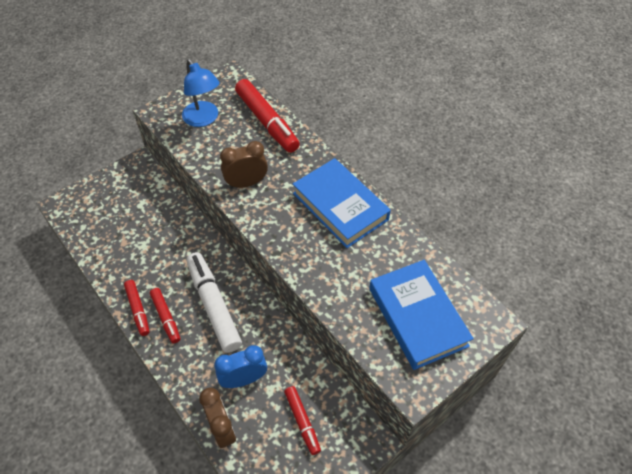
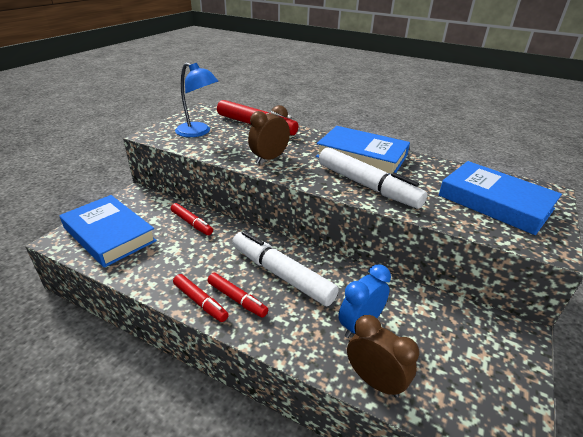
camera: 25 degrees left, 20 degrees down
(100, 211) = (109, 234): none -> blue book
(302, 421) = (447, 341): red marker -> red marker (191, 223)
(311, 252) = (366, 186): none -> white marker

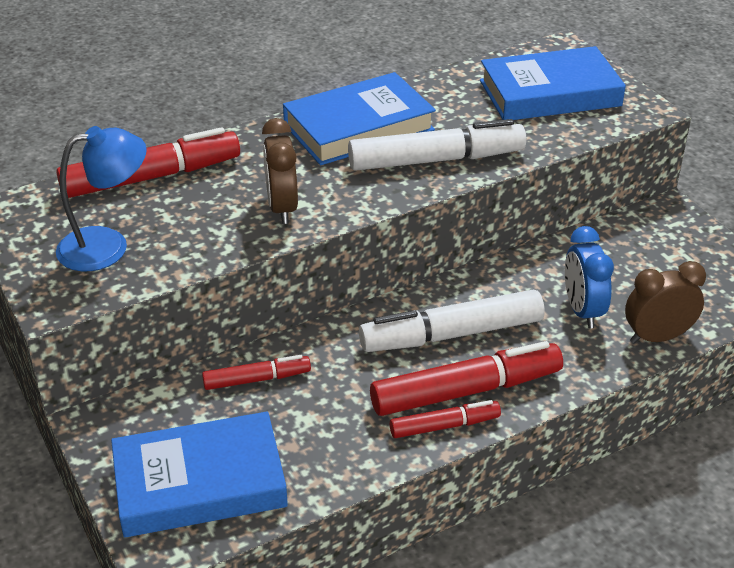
camera: 55 degrees left, 5 degrees up
(237, 299) = (465, 391): red marker -> red marker, size x1.81

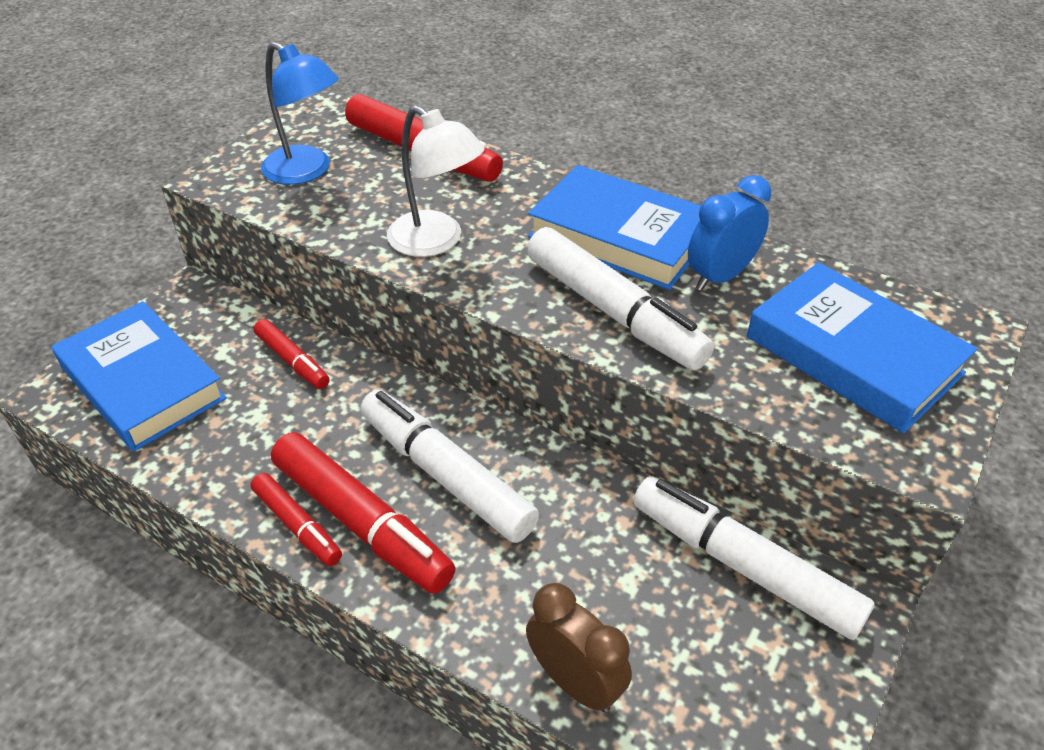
camera: 60 degrees right, 5 degrees up
(282, 208) = (436, 241): brown clock -> white lamp
(582, 311) = (569, 580): blue clock -> blue clock (720, 276)
(617, 238) = (744, 566): none -> white marker

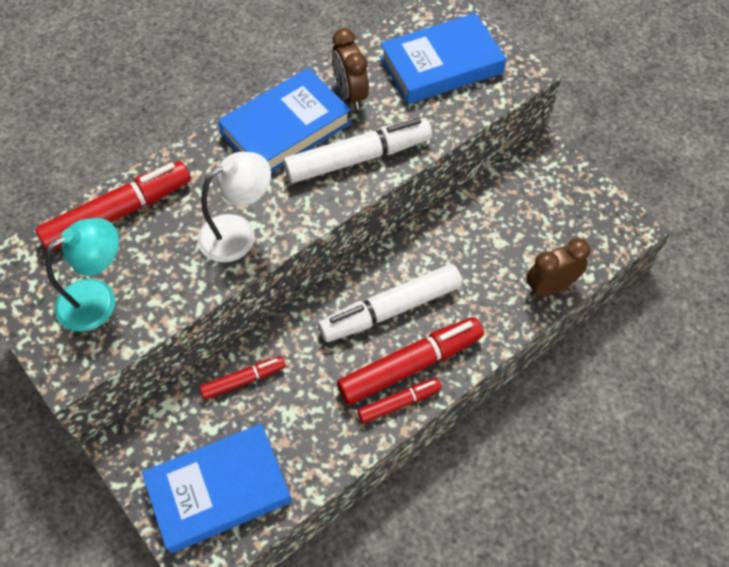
camera: 70 degrees left, 15 degrees up
(306, 171) = (98, 298): blue lamp -> turquoise lamp
(720, 276) = (350, 94): blue clock -> brown clock
(744, 566) = (507, 187): white marker -> none

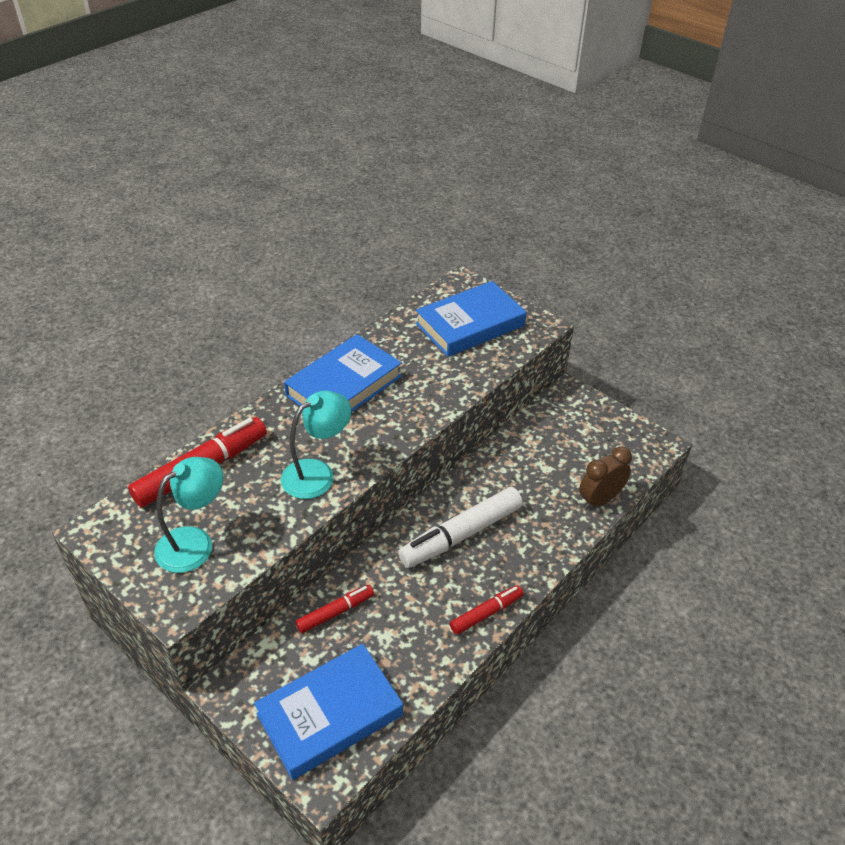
camera: 10 degrees left, 15 degrees down
(238, 233) = (317, 473): white lamp -> turquoise lamp
(350, 94) = (396, 354): brown clock -> none
(357, 158) = (413, 403): white marker -> none
(409, 365) = (489, 580): red marker -> none

